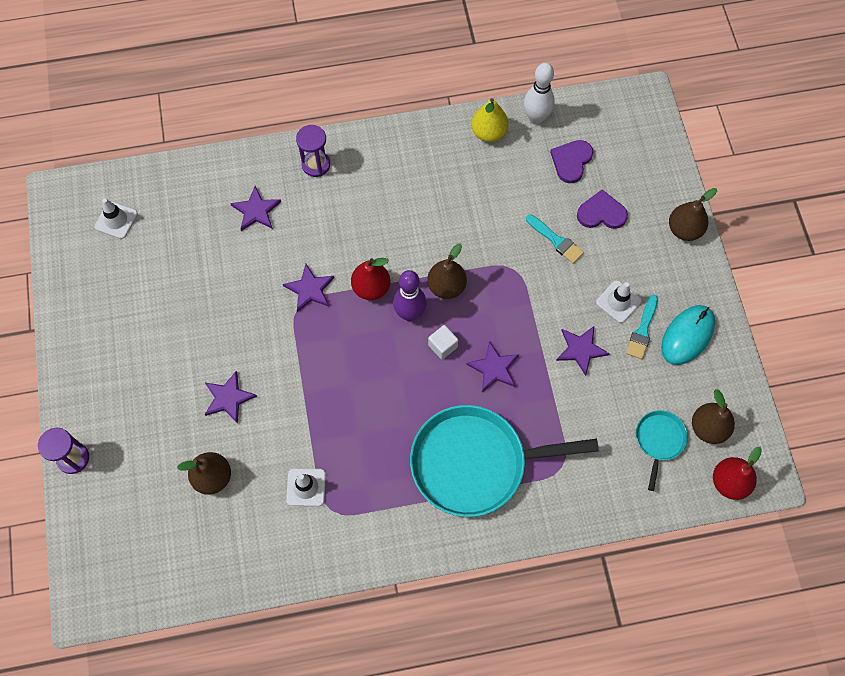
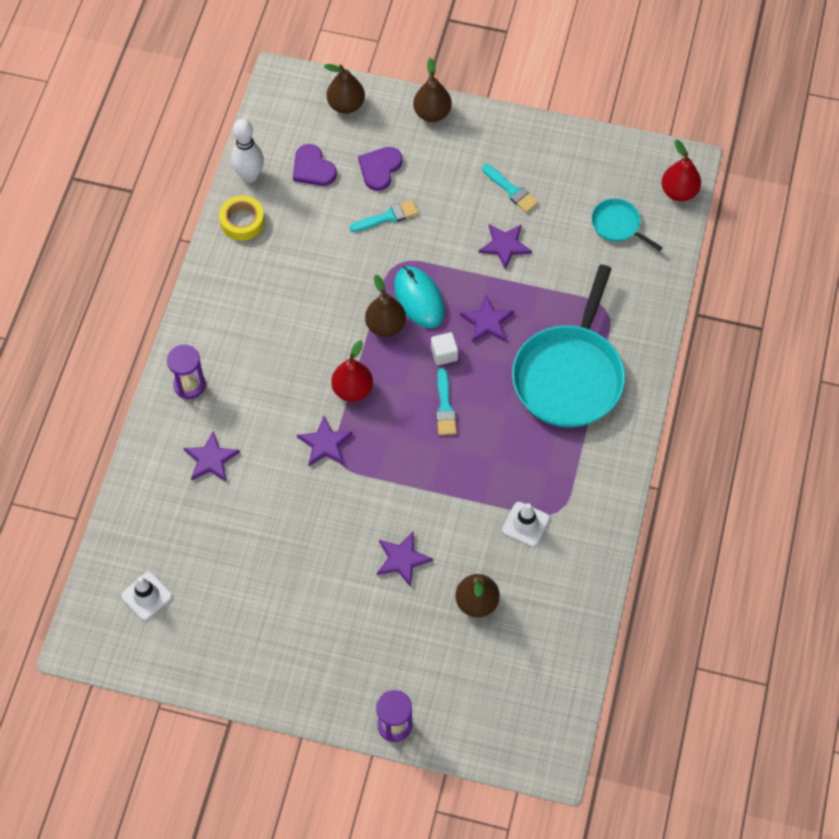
camera: 65 degrees left, 5 degrees down
(391, 369) = (445, 406): none -> turquoise brush
(410, 314) = (397, 368): purple bowling pin -> none
(488, 133) = (242, 221): yellow pear -> yellow tape
(618, 301) = (474, 196): white traffic cone -> none
(687, 336) = (534, 159): turquoise mouse -> turquoise mouse (419, 298)
(708, 428) = (624, 184): brown pear -> brown pear (346, 105)

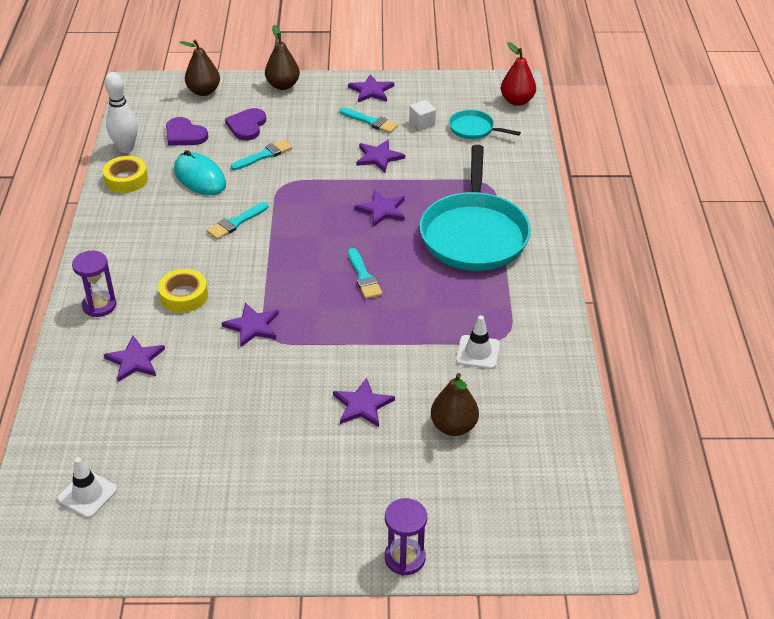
camera: 15 degrees left, 20 degrees down
(269, 391) = (184, 296): none -> yellow tape
(338, 306) = (236, 223): none -> turquoise brush
(352, 389) = (268, 280): red pear -> none
(385, 326) = (286, 228): brown pear -> none
(419, 298) = (312, 205): turquoise mouse -> turquoise mouse (200, 177)
(444, 354) = (349, 239): white cube -> white cube (422, 123)
(525, 142) = (371, 91): none -> purple star

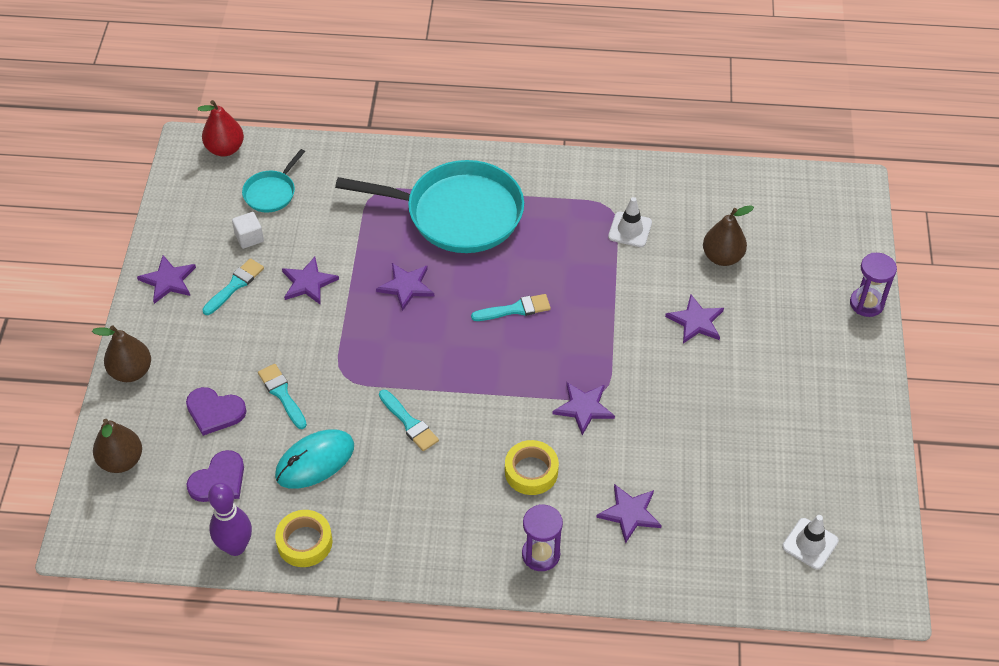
camera: 85 degrees left, 10 degrees up
(126, 148) = (235, 547): white bowling pin -> purple bowling pin

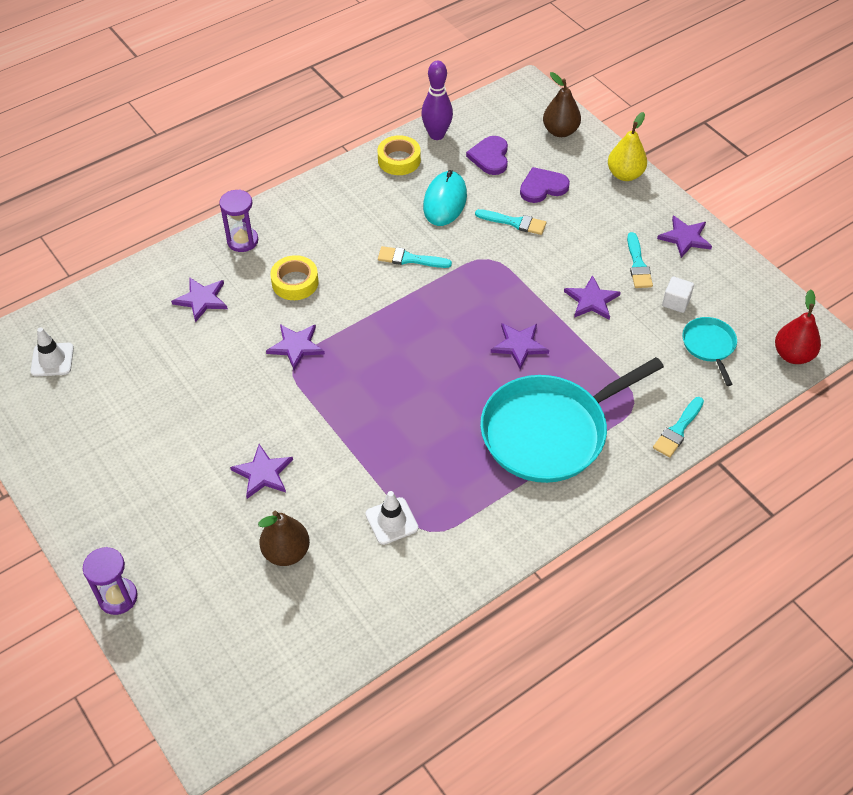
camera: 140 degrees right, 0 degrees up
(131, 371) = (625, 174): brown pear -> yellow pear
(515, 309) = (418, 384): turquoise brush -> turquoise brush (678, 430)

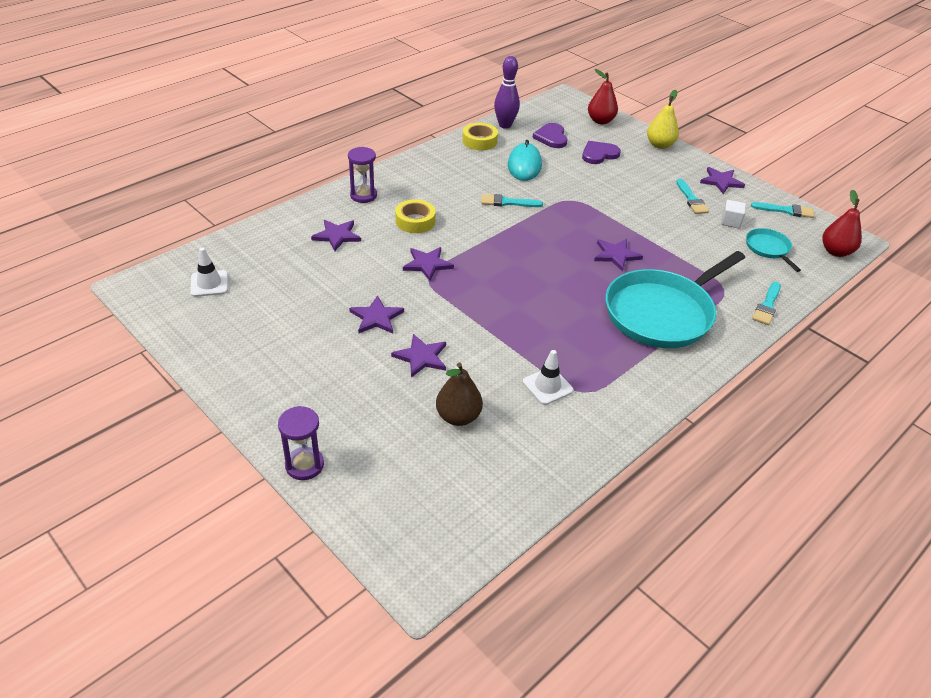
camera: 10 degrees left, 10 degrees down
(514, 222) = (584, 176): turquoise brush -> turquoise brush (786, 210)
(560, 131) = (600, 121): brown pear -> red pear
(591, 300) = (663, 223): purple star -> purple star (376, 317)

